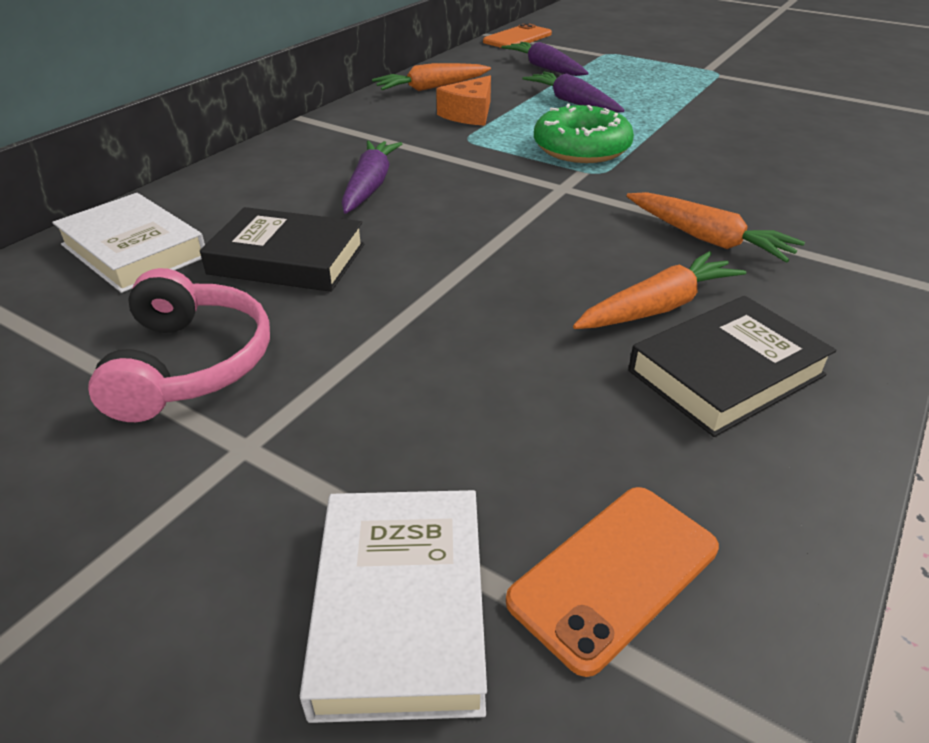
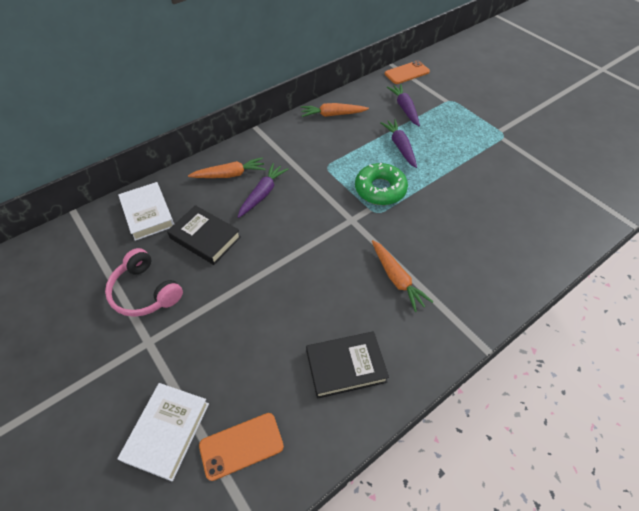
camera: 20 degrees right, 15 degrees up
(190, 364) = (145, 291): pink headphones -> pink headphones turned 120 degrees clockwise
(469, 114) = (339, 145): orange cheese -> none
(658, 307) = (343, 317): orange carrot -> orange carrot (230, 174)

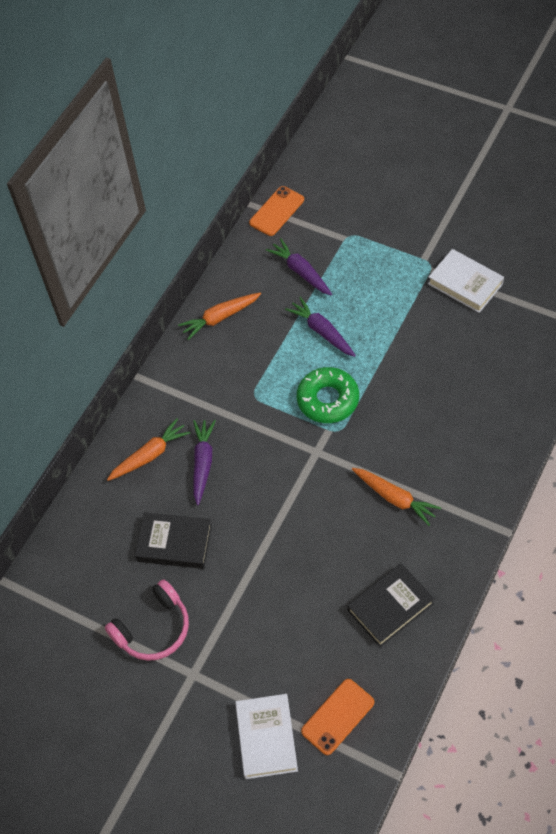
camera: 20 degrees left, 5 degrees up
(145, 291) = (153, 628): pink headphones -> pink headphones turned 60 degrees counterclockwise
(148, 214) = (91, 545): white book -> white book (465, 284)

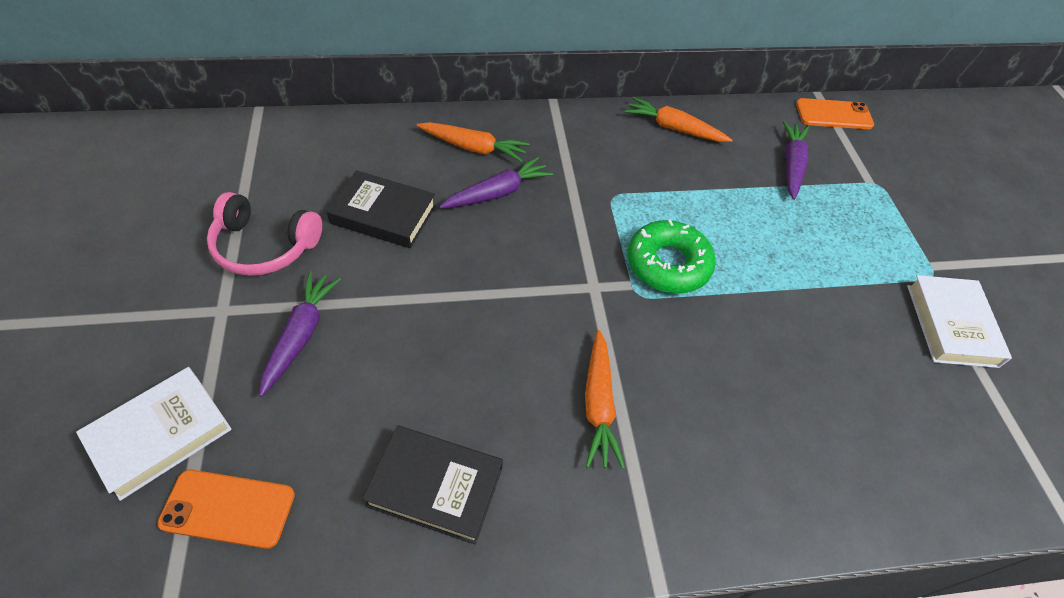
camera: 45 degrees right, 5 degrees down
(174, 543) = (383, 214): black book -> black book turned 45 degrees counterclockwise
(322, 331) = (743, 217): purple carrot -> purple carrot (301, 335)

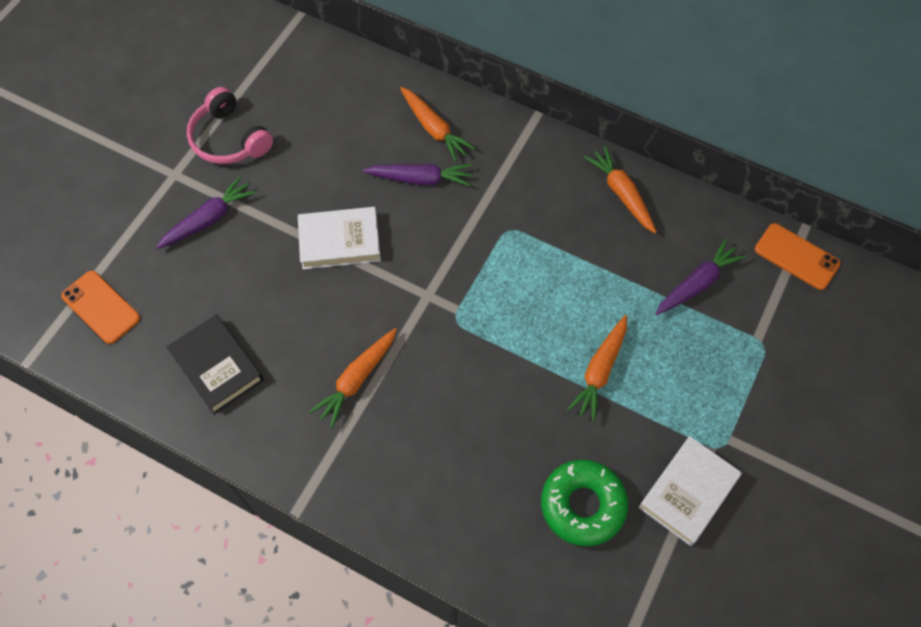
camera: 40 degrees right, 10 degrees up
(160, 435) = (93, 240): white book -> white book (340, 241)
(383, 214) = (324, 154): black book -> none
(668, 264) = (500, 309): green donut -> green donut (582, 505)
(793, 269) = (600, 371): none -> orange carrot

